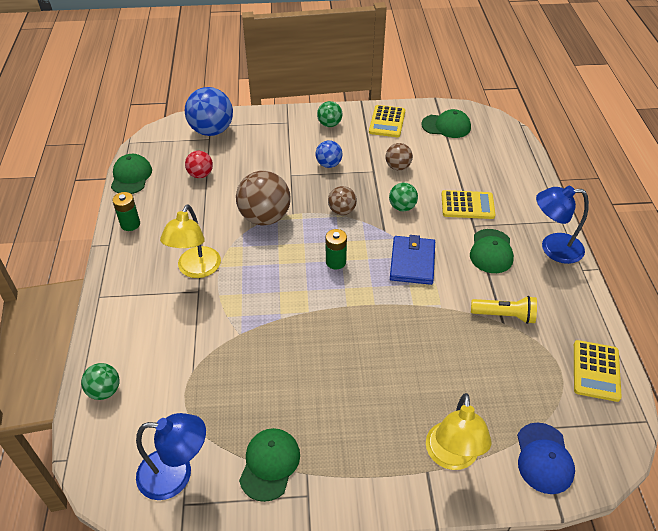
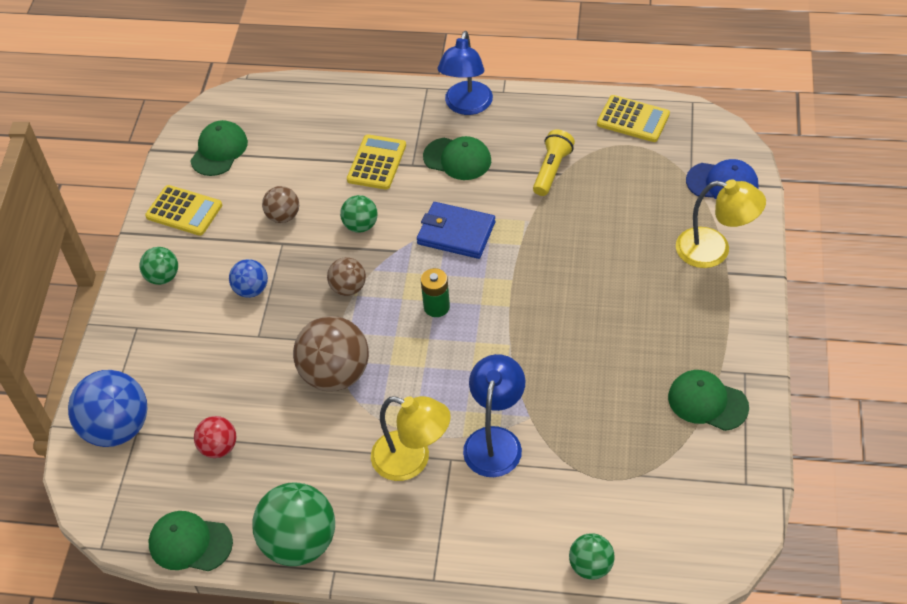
camera: 75 degrees left, 5 degrees up
(130, 224) = (299, 542): green battery -> green ball
(176, 474) = (711, 490): blue lamp -> blue lamp (495, 440)

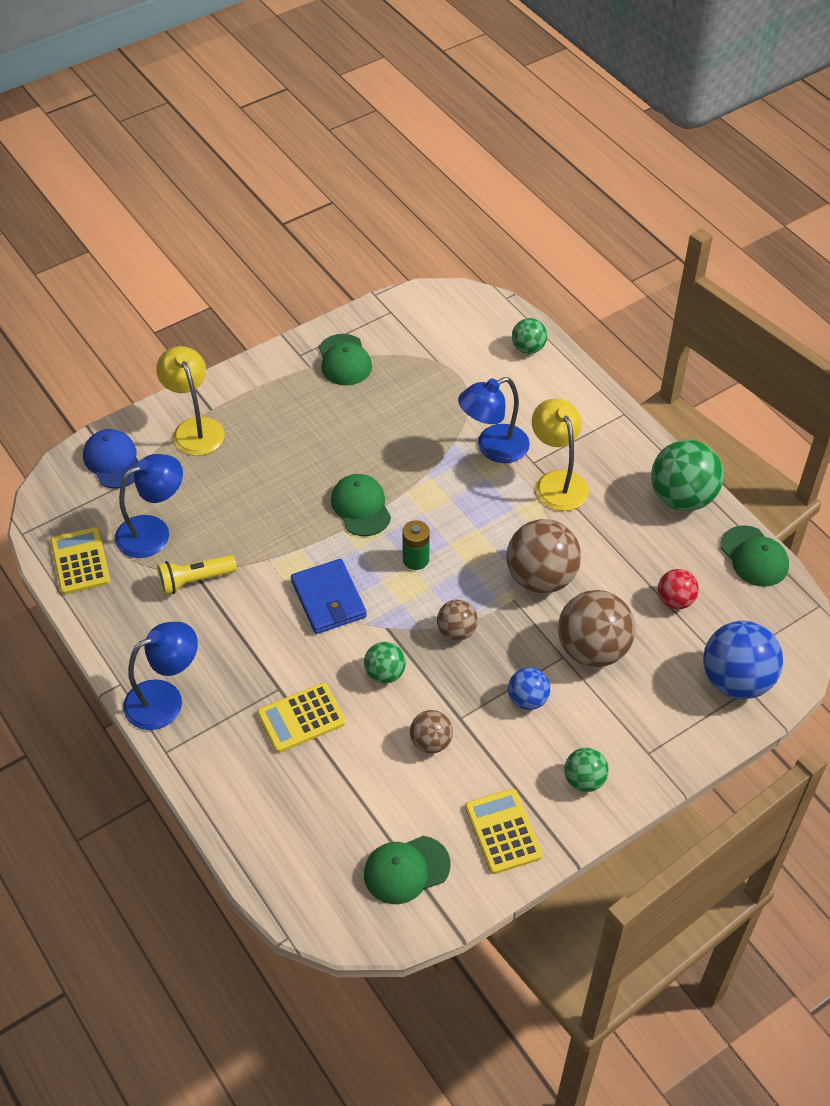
camera: 135 degrees left, 0 degrees up
(243, 358) = (592, 649): none -> brown ball
(457, 159) = (241, 658): green cap -> green cap (361, 507)
(623, 171) = (153, 532): none -> blue lamp

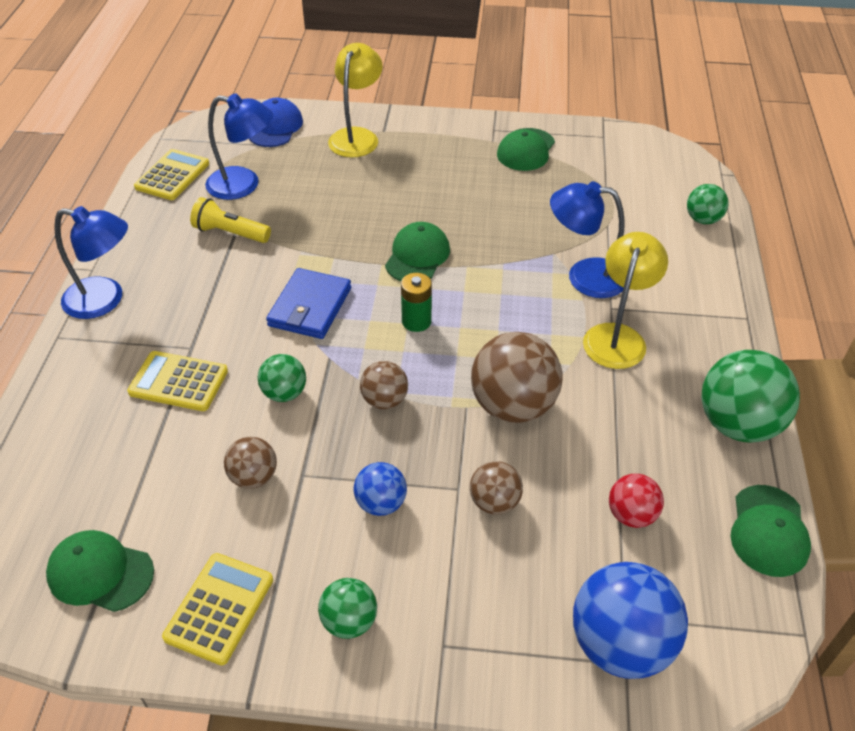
camera: 40 degrees right, 5 degrees down
(592, 649) = (494, 502): brown ball -> brown ball, size x0.54

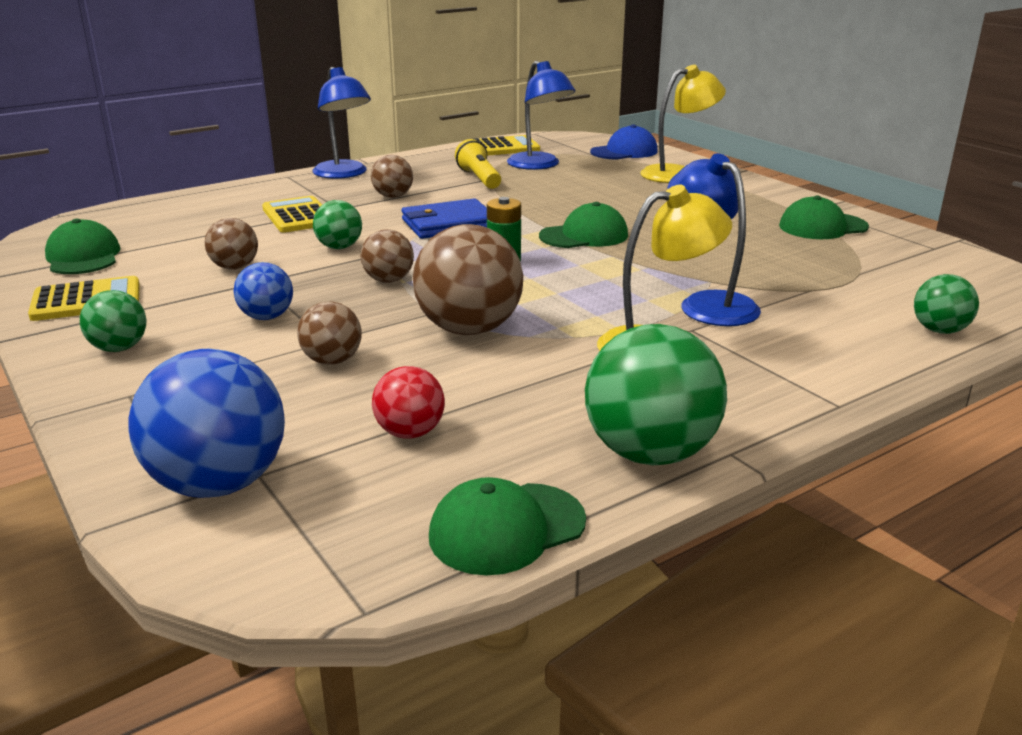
camera: 50 degrees right, 20 degrees down
(205, 302) = (393, 196): none -> brown ball

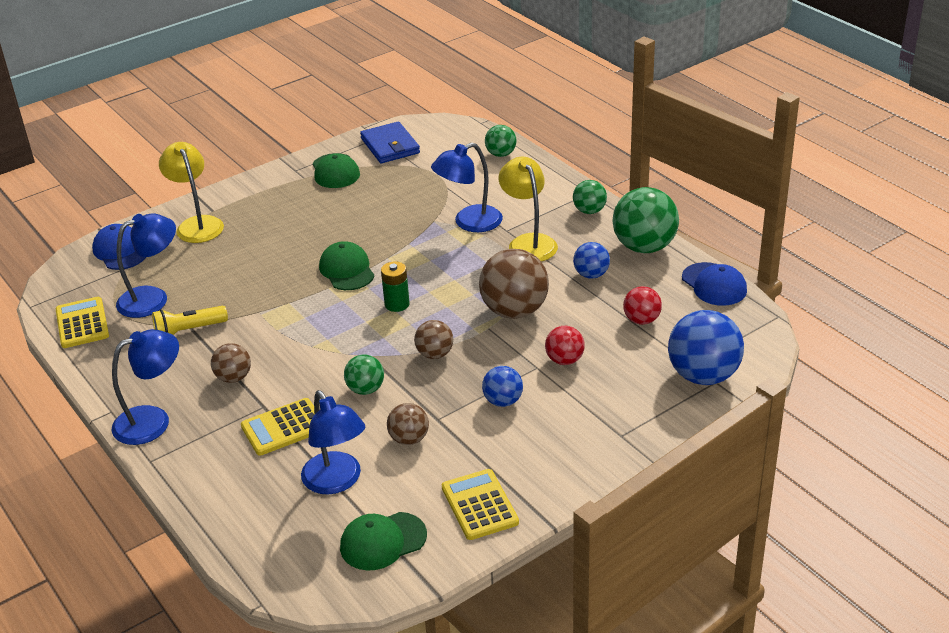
camera: 90 degrees left, 10 degrees up
(119, 348) = (559, 460): green ball -> green ball (589, 211)
(194, 237) = (337, 482): none -> blue lamp
(332, 361) = (564, 360): brown ball -> red ball
(448, 224) = (314, 337): blue wallet -> blue wallet (390, 146)
(506, 529) = (714, 284): green cap -> blue cap
(558, 393) = (591, 275): none -> blue ball

